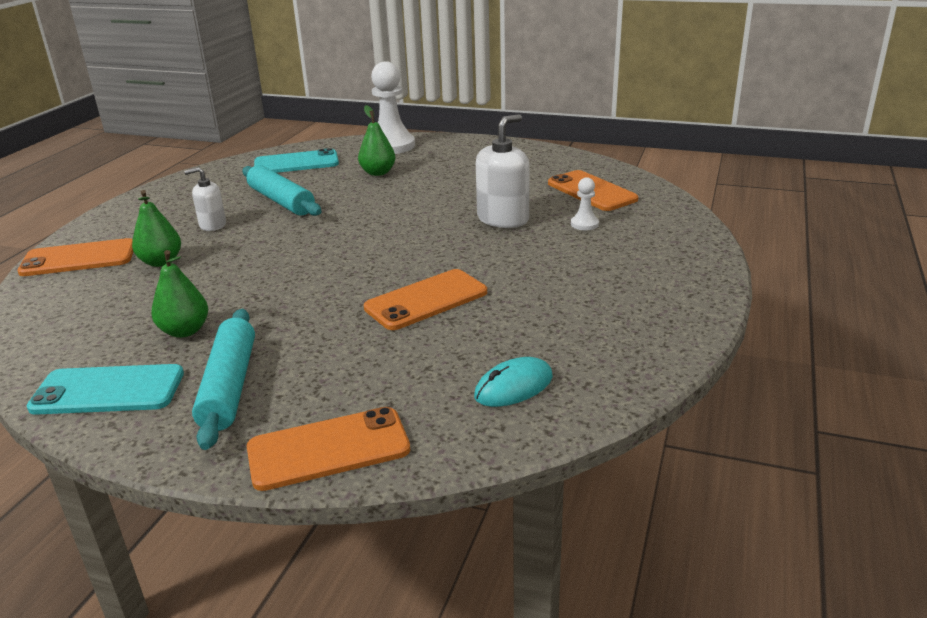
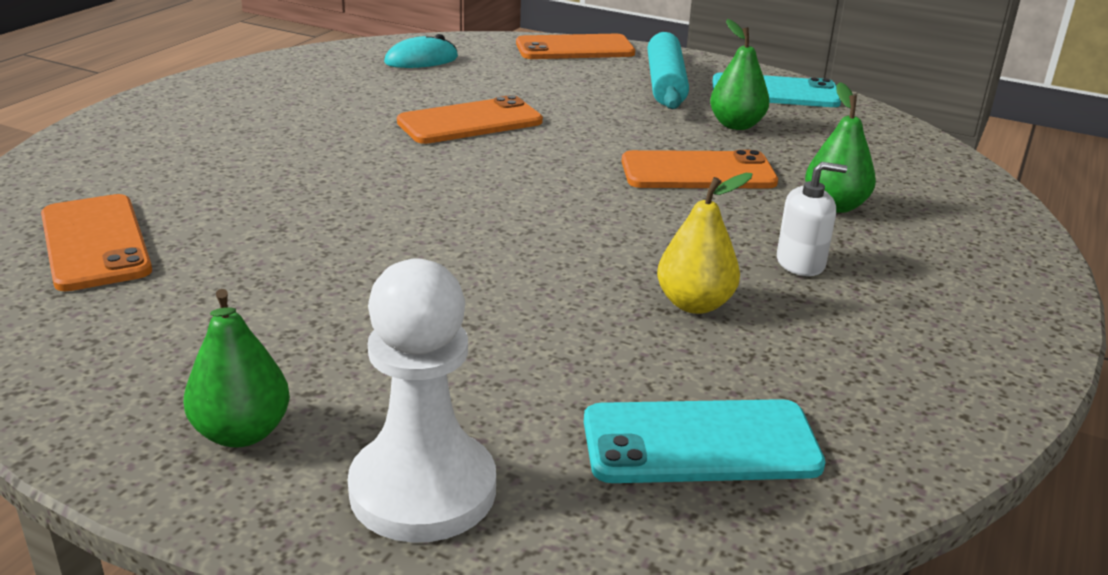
camera: 175 degrees left, 0 degrees up
(78, 258) = (974, 227): orange phone -> orange phone (698, 172)
(281, 201) = (694, 304): turquoise rolling pin -> yellow pear
(378, 173) = (486, 364): green pear -> green pear (242, 433)
(503, 219) = (302, 209): white soap dispenser -> none
(584, 224) = (189, 184): white pawn -> none

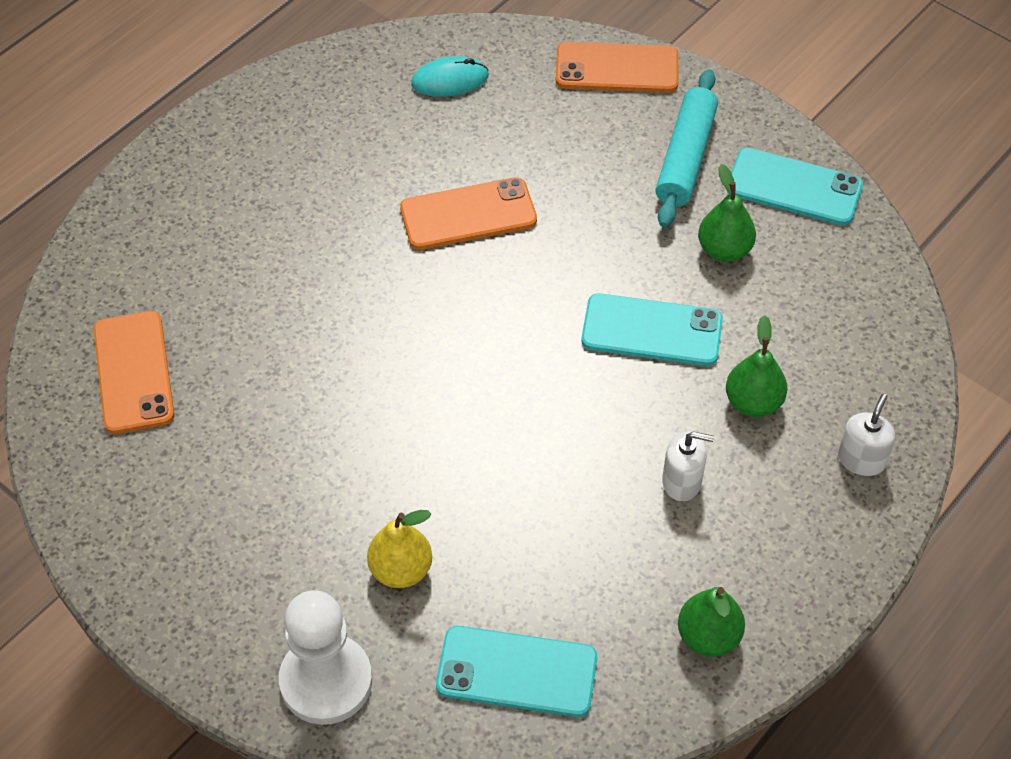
camera: 15 degrees right, 25 degrees up
(242, 433) = (222, 609): green pear -> green pear (708, 636)
(694, 304) = (572, 521): yellow pear -> yellow pear (401, 570)
(698, 172) = (652, 331): orange phone -> turquoise phone
(976, 232) = (861, 459): none -> white soap dispenser

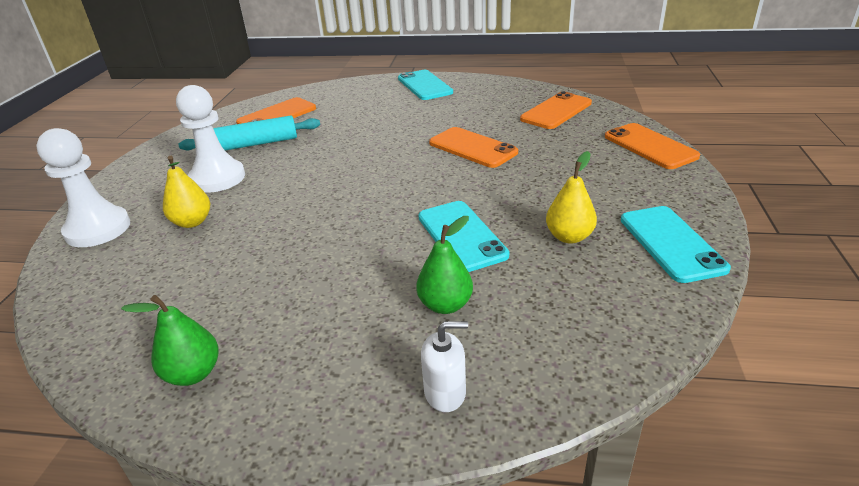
camera: 60 degrees right, 20 degrees down
(295, 510) = (217, 178): none -> white pawn
(450, 80) = (556, 111): turquoise mouse -> orange phone
(517, 671) = (126, 293): turquoise phone -> turquoise phone (425, 85)
(682, 481) = (339, 300): white soap dispenser -> none
(685, 157) = (623, 193): turquoise rolling pin -> turquoise rolling pin (253, 144)
(724, 250) = (569, 237): green pear -> yellow pear

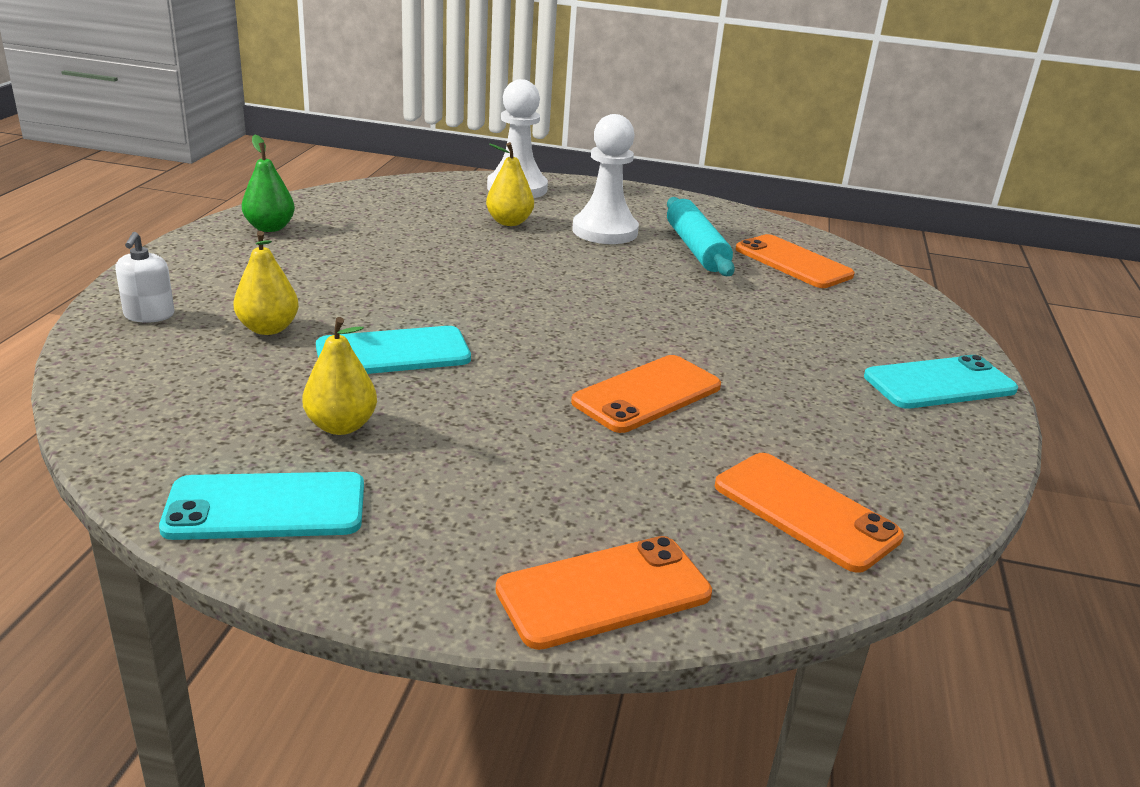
camera: 90 degrees right, 5 degrees down
(445, 305) = (268, 328): green pear -> yellow pear

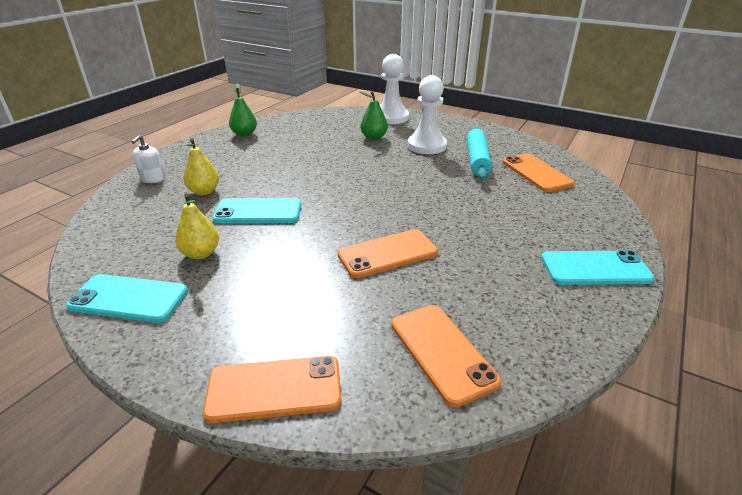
camera: 20 degrees right, 5 degrees up
(509, 222) = (374, 137): yellow pear -> green pear

